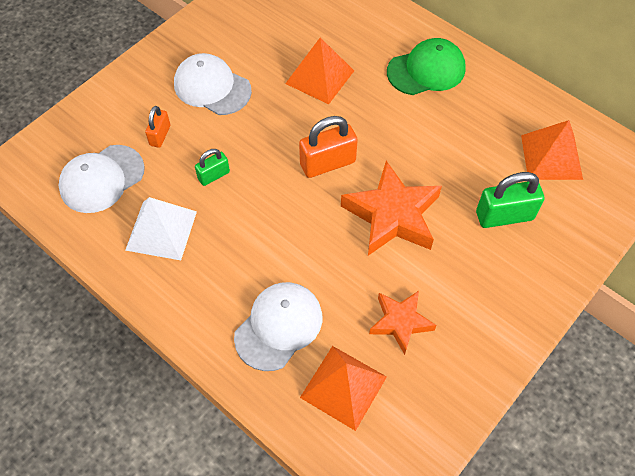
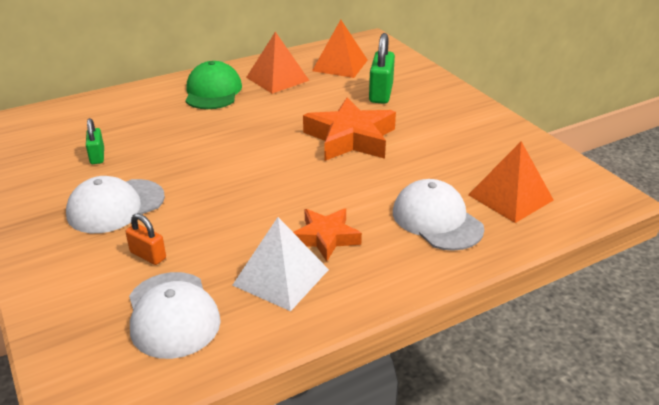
camera: 70 degrees left, 25 degrees down
(214, 175) = (234, 226): green padlock -> green padlock (97, 156)
(319, 77) = (168, 141): orange pyramid -> orange pyramid (277, 79)
(327, 163) = (272, 157): orange padlock -> none
(400, 322) = (457, 157): orange star -> orange star (326, 238)

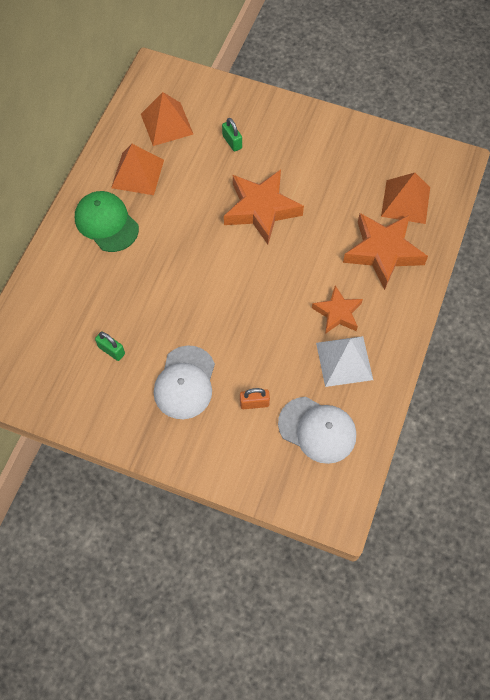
camera: 40 degrees left, 30 degrees up
(381, 93) = (232, 142): green padlock -> green padlock, size x0.58
(437, 220) = (383, 252): white cap -> orange star

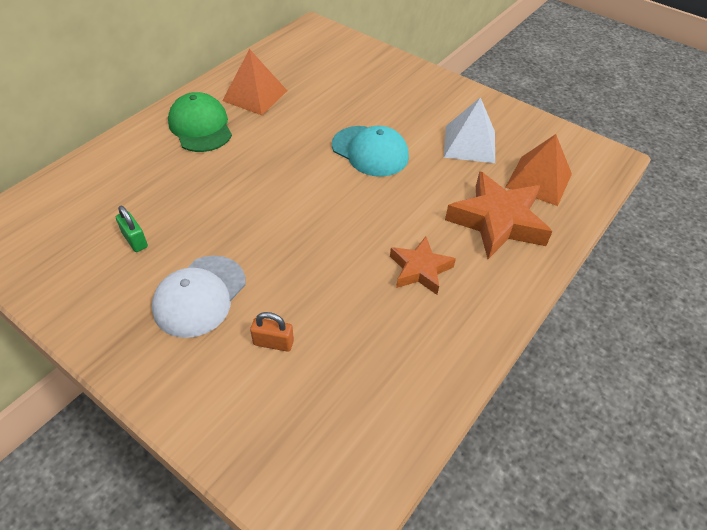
camera: 15 degrees right, 15 degrees down
(166, 124) = (304, 65): orange pyramid -> none
(232, 142) = (364, 91): green padlock -> none
(261, 209) = (370, 151): orange star -> turquoise cap
(317, 430) = (342, 399): white cap -> none
(344, 361) = (410, 325): white pyramid -> white pyramid (470, 144)

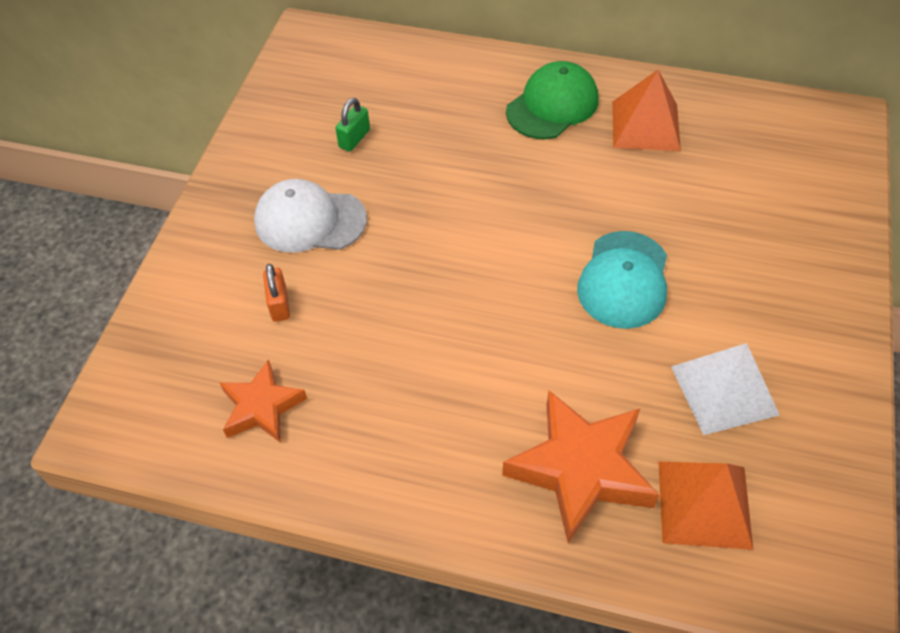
camera: 70 degrees right, 5 degrees up
(420, 269) = (445, 404): orange star -> orange star (262, 407)

